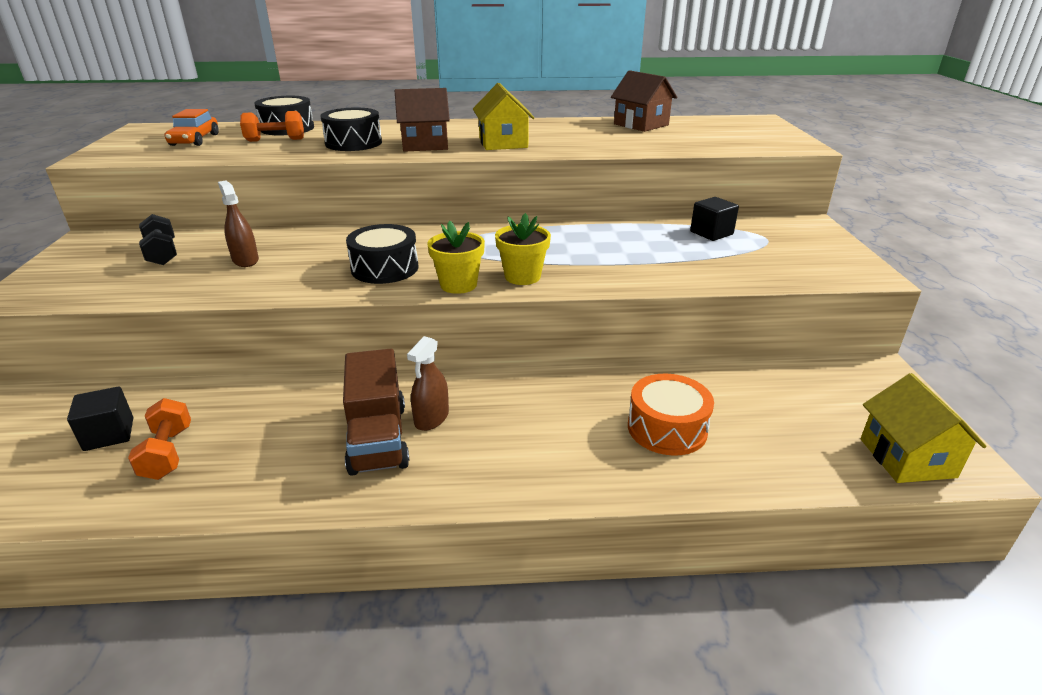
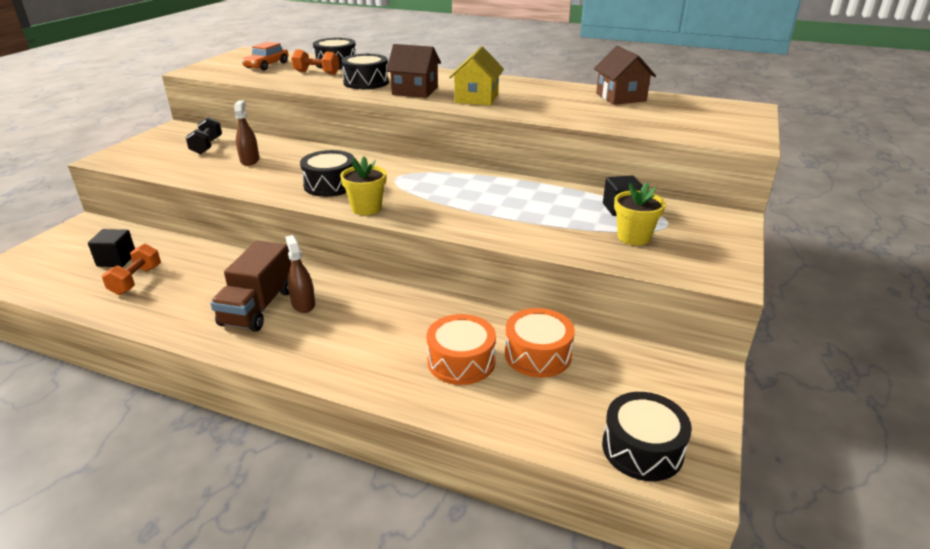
camera: 25 degrees right, 0 degrees up
(431, 418) = (303, 304): brown spray bottle -> brown spray bottle turned 105 degrees clockwise
(522, 276) = (419, 212): yellow flower pot -> yellow flower pot (633, 237)
(730, 398) = (537, 354): none -> orange drum
(907, 458) = (642, 449): yellow house -> black drum

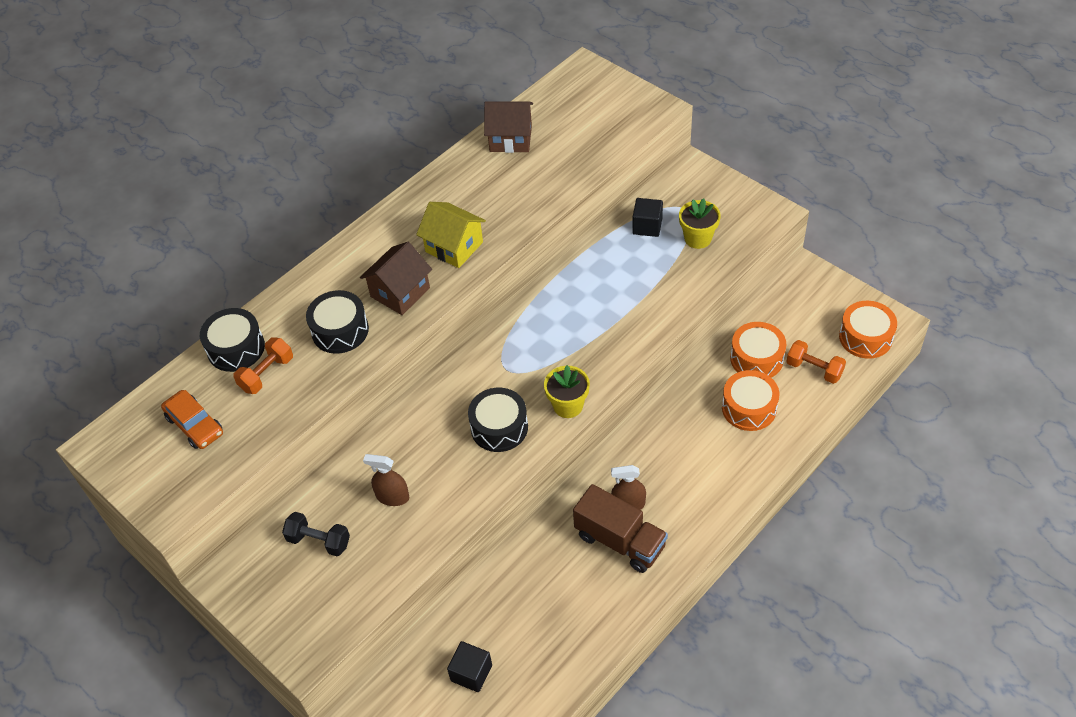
camera: 65 degrees left, 20 degrees up
(136, 280) = (526, 649): orange dumbbell -> orange dumbbell (814, 369)
(642, 449) = (865, 337): black drum -> orange drum

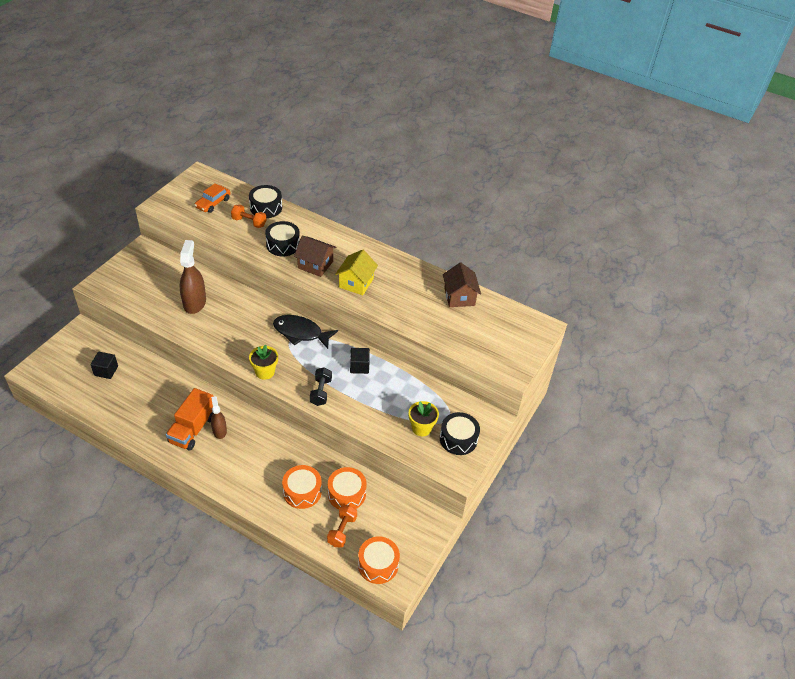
camera: 70 degrees right, 5 degrees down
(319, 541) = (165, 278): black dumbbell -> black dumbbell (321, 392)
(392, 497) = (194, 302): brown spray bottle -> brown spray bottle, size x1.72
(496, 355) = (300, 333): none -> black fish
(499, 427) = (245, 341): black drum -> black drum (458, 439)
(620, 541) = (192, 429): brown truck -> orange truck
(647, 226) = (426, 398): black cube -> black cube (359, 366)

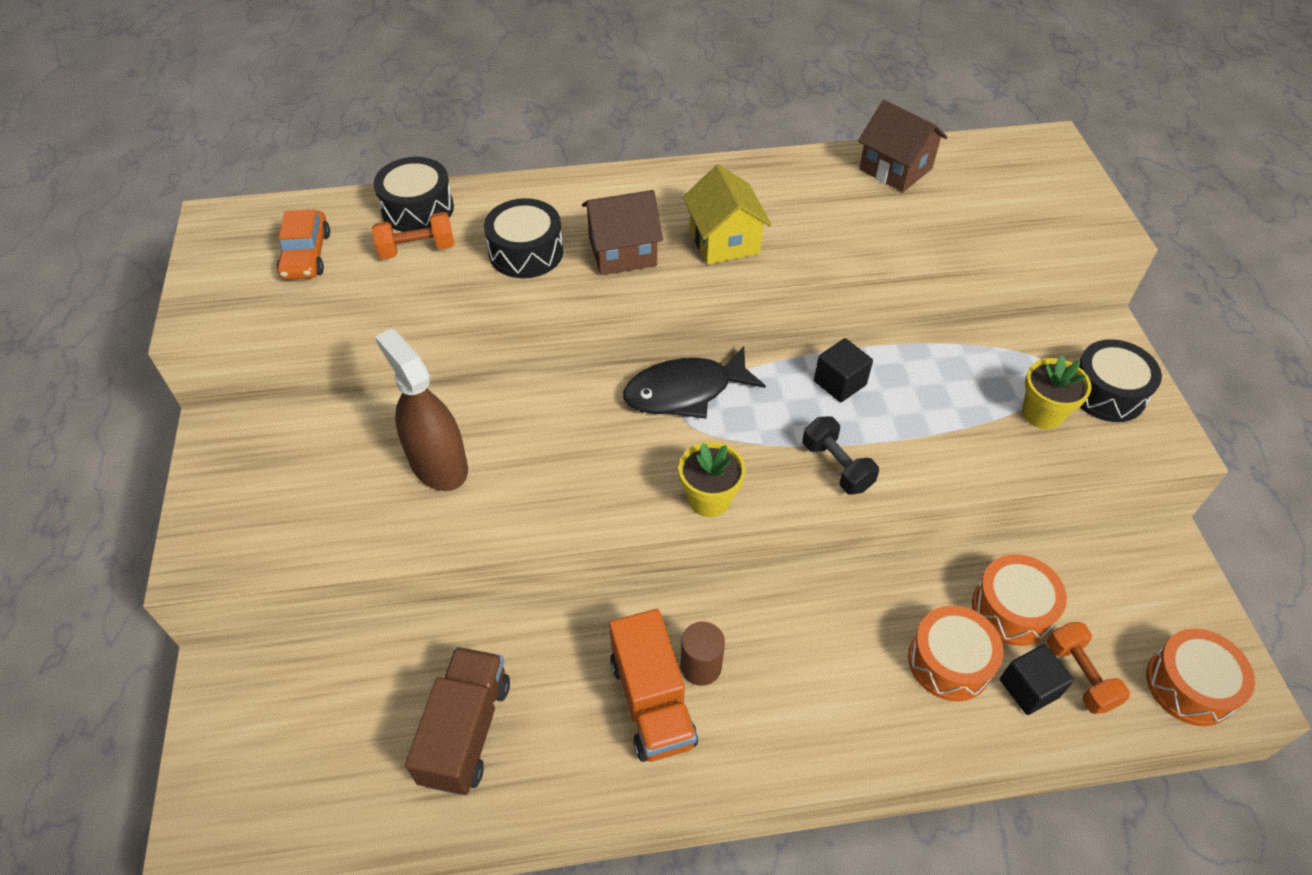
camera: 35 degrees left, 5 degrees up
(106, 371) = (362, 720): black cube -> black cube (1029, 688)
(130, 396) = (466, 731): none -> brown truck
(219, 431) = (700, 666): brown spray bottle -> brown cylinder

